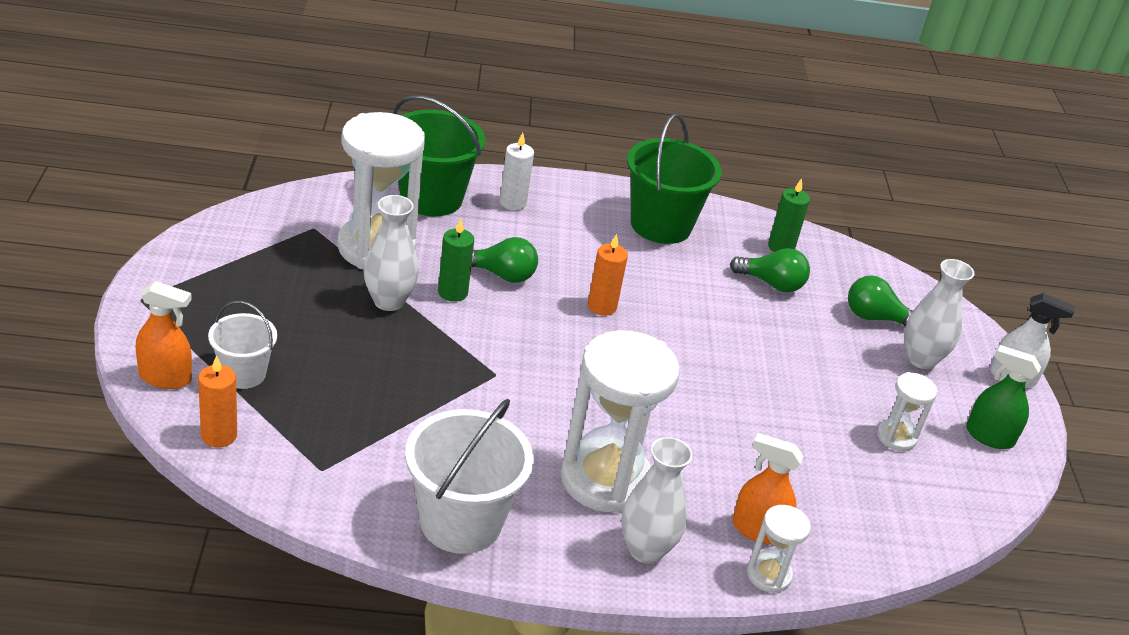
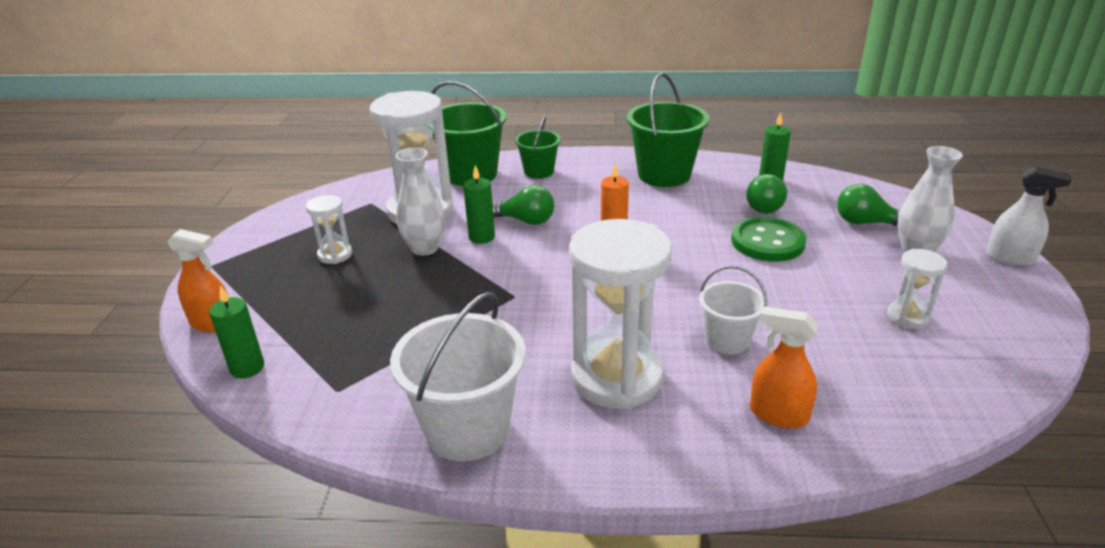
camera: 10 degrees right, 5 degrees down
(219, 435) = (247, 368): orange candle -> green candle
(243, 374) = (284, 314): white bucket -> white bucket (727, 340)
(513, 203) = (539, 171): white candle -> green bucket
(646, 549) = (660, 443): white vase -> none
(768, 332) = (767, 242): none -> green button
(768, 575) = (796, 460): white hourglass -> white hourglass (335, 255)
(771, 284) = (765, 206): green light bulb -> green light bulb turned 90 degrees clockwise
(989, 436) = (1002, 309): green spray bottle -> none

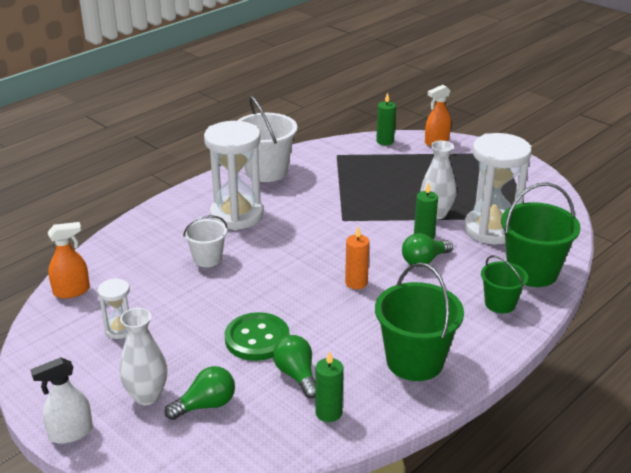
camera: 130 degrees right, 0 degrees up
(335, 255) = (467, 186): white hourglass -> none
(778, 414) = (149, 240): orange spray bottle -> orange spray bottle (72, 291)

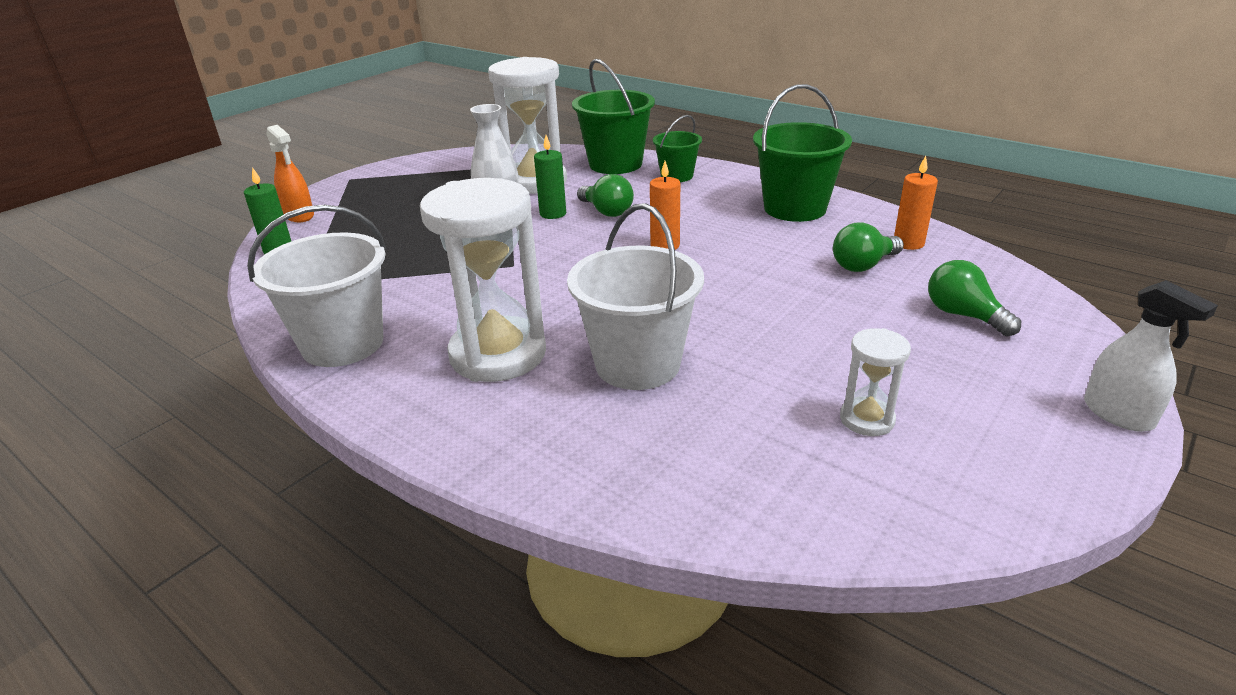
camera: 95 degrees left, 0 degrees up
(72, 291) = (792, 510): orange spray bottle -> none
(147, 396) = (988, 362): white vase -> none
(207, 259) = (637, 364): white bucket -> white bucket, size x1.72
(257, 339) = (813, 297): green button -> none
(328, 413) = (908, 243): green candle -> orange candle

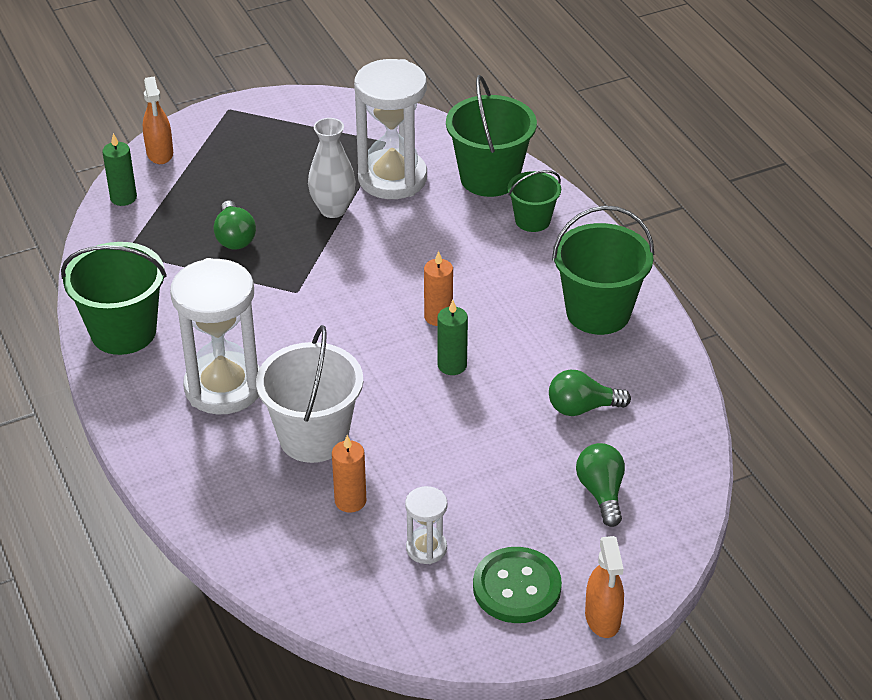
camera: 25 degrees right, 10 degrees up
(342, 344) = (123, 332): white bucket -> green bucket
(553, 214) = (375, 235): green candle -> green candle (452, 365)
(606, 211) = (424, 250): green light bulb -> green light bulb (234, 237)
(908, 243) = (651, 398): orange candle -> orange candle (350, 501)
(1001, 420) = (517, 587): none -> green button
(1118, 414) = (602, 618): white spray bottle -> orange spray bottle

